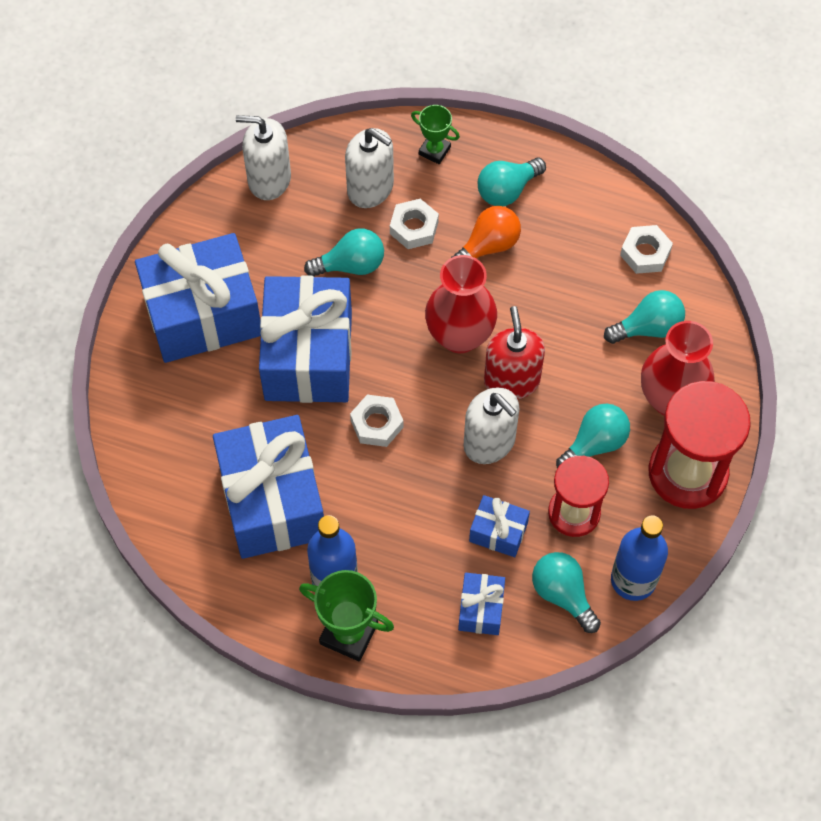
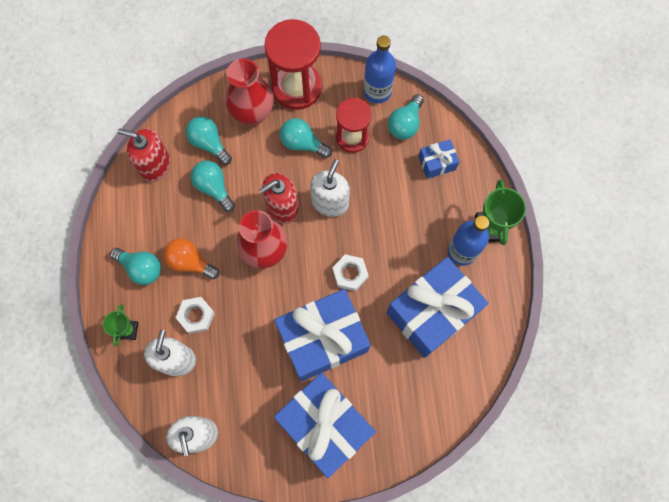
camera: 115 degrees left, 10 degrees up
(351, 265) = (243, 344): turquoise light bulb -> turquoise light bulb (214, 187)
(498, 532) = (385, 173): blue gift -> none
(645, 253) = (155, 165): white nut -> red soap dispenser

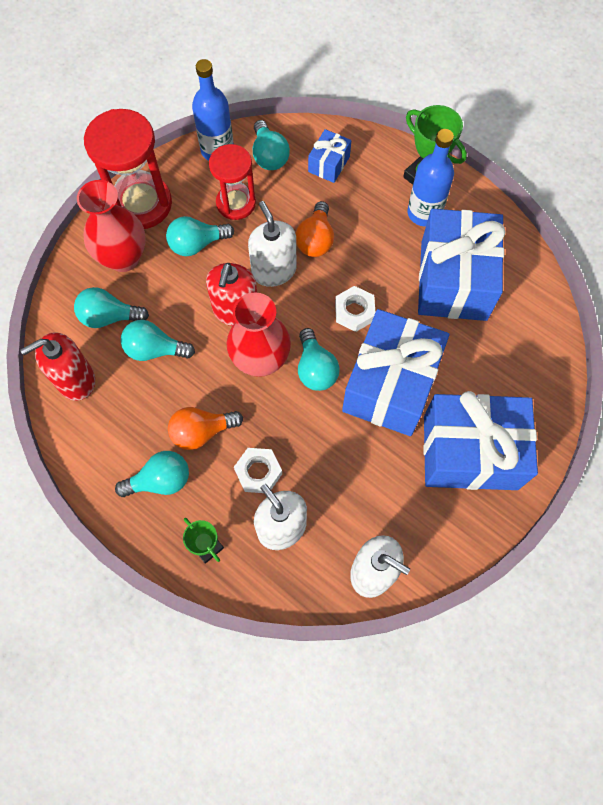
camera: 45 degrees left, 5 degrees down
(290, 287) = (315, 369): none -> turquoise light bulb
(375, 206) = (315, 240): none -> orange light bulb

